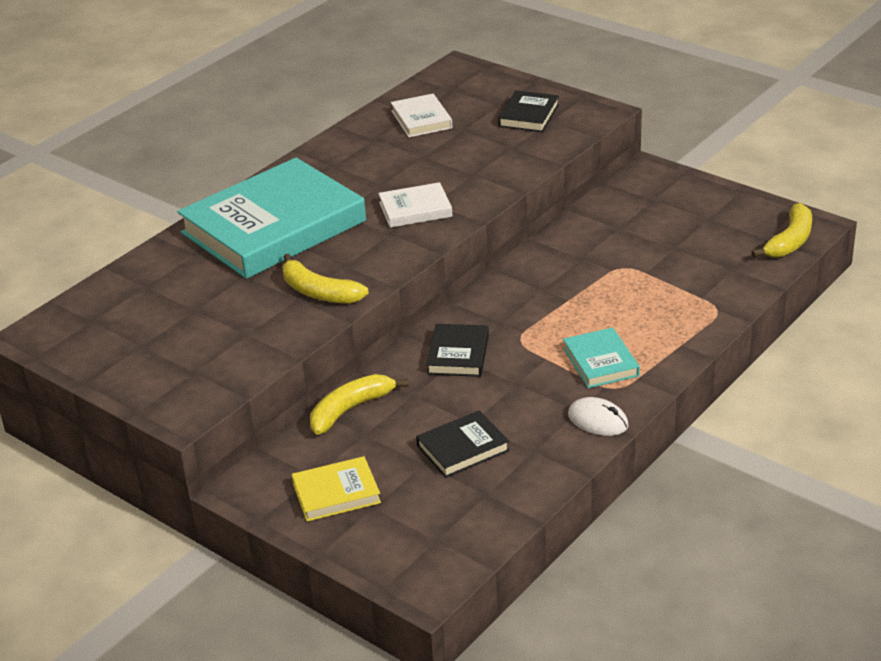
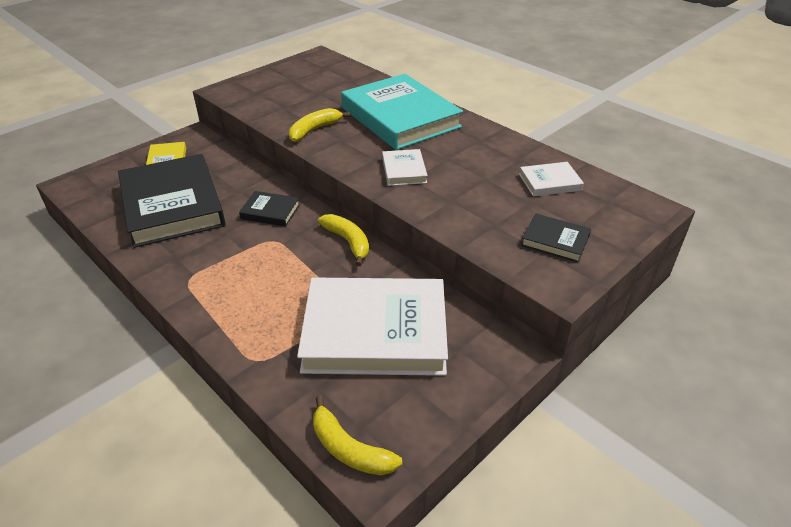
camera: 95 degrees right, 5 degrees up
(350, 409) = (238, 168): yellow banana -> yellow banana (348, 242)
(463, 448) = (172, 205): black book -> black book, size x2.28
(598, 420) = (158, 265): white mouse -> none
(600, 362) = (223, 276): turquoise book -> none
(649, 246) = (375, 332): none -> white book

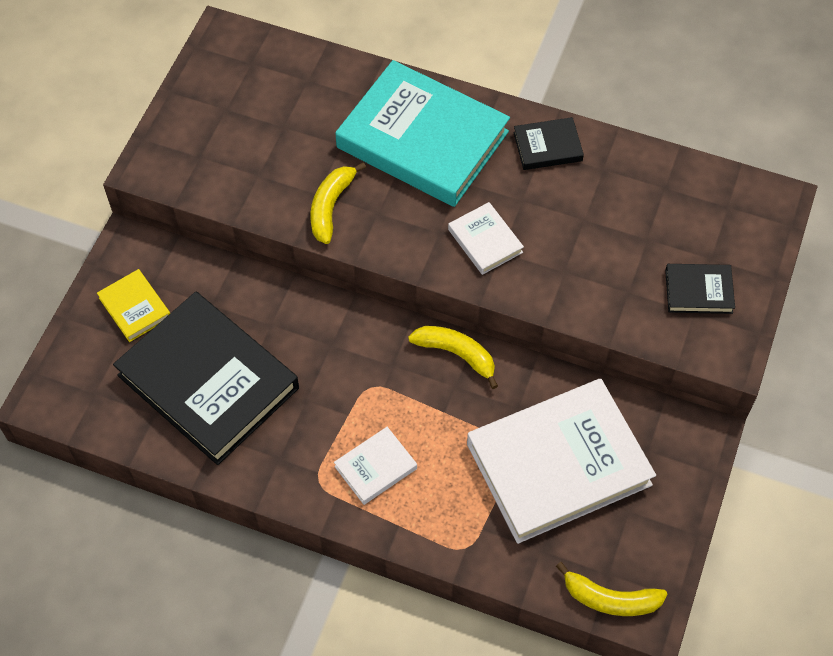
camera: 25 degrees left, 20 degrees up
(270, 211) = (335, 343): black book -> black book (547, 146)
(550, 182) = (654, 198): white book -> white book (375, 467)

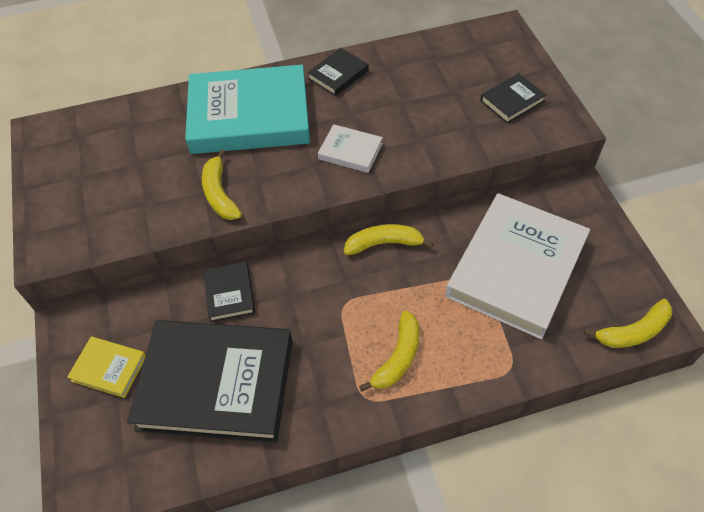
camera: 35 degrees left, 5 degrees down
(280, 307) = (229, 293): none -> black book
(375, 467) = (398, 357): white book -> yellow banana

